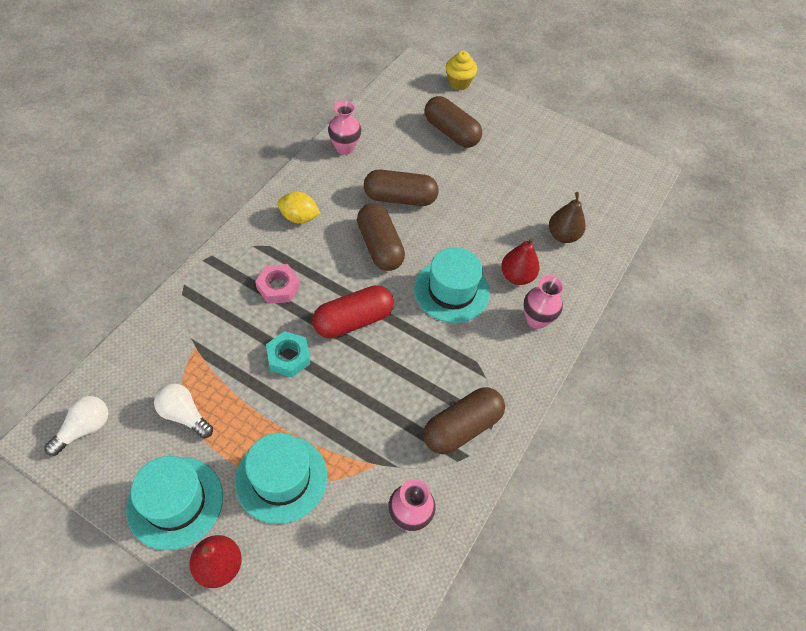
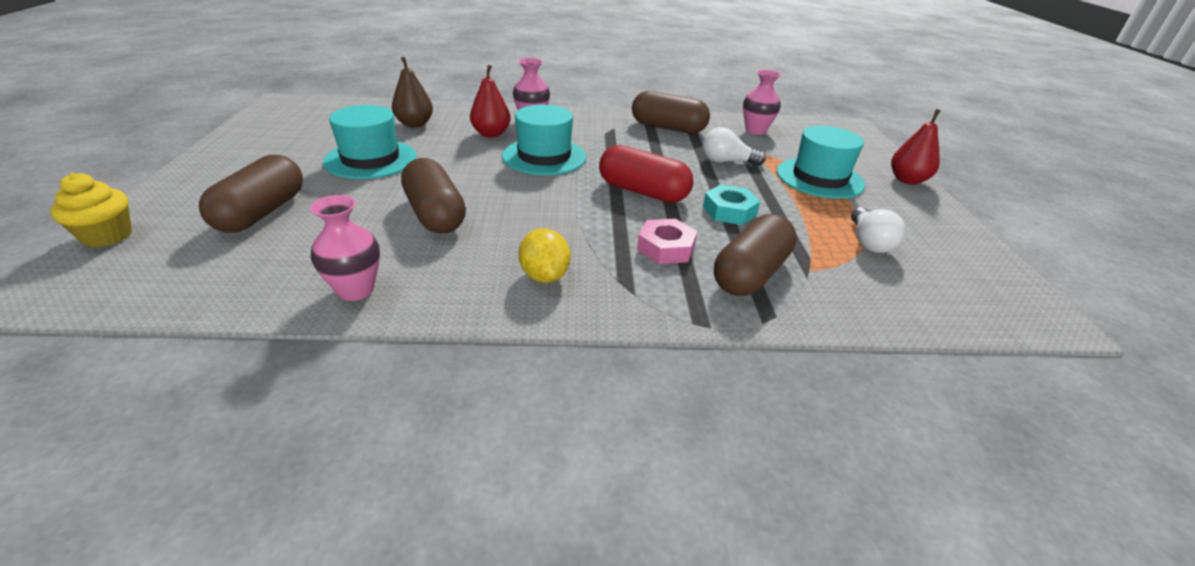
camera: 120 degrees left, 20 degrees down
(84, 429) = (989, 295): white light bulb -> white light bulb (726, 161)
(175, 502) = (919, 214): turquoise hat -> turquoise hat (370, 159)
(379, 246) = (530, 205): brown capsule -> brown capsule (750, 274)

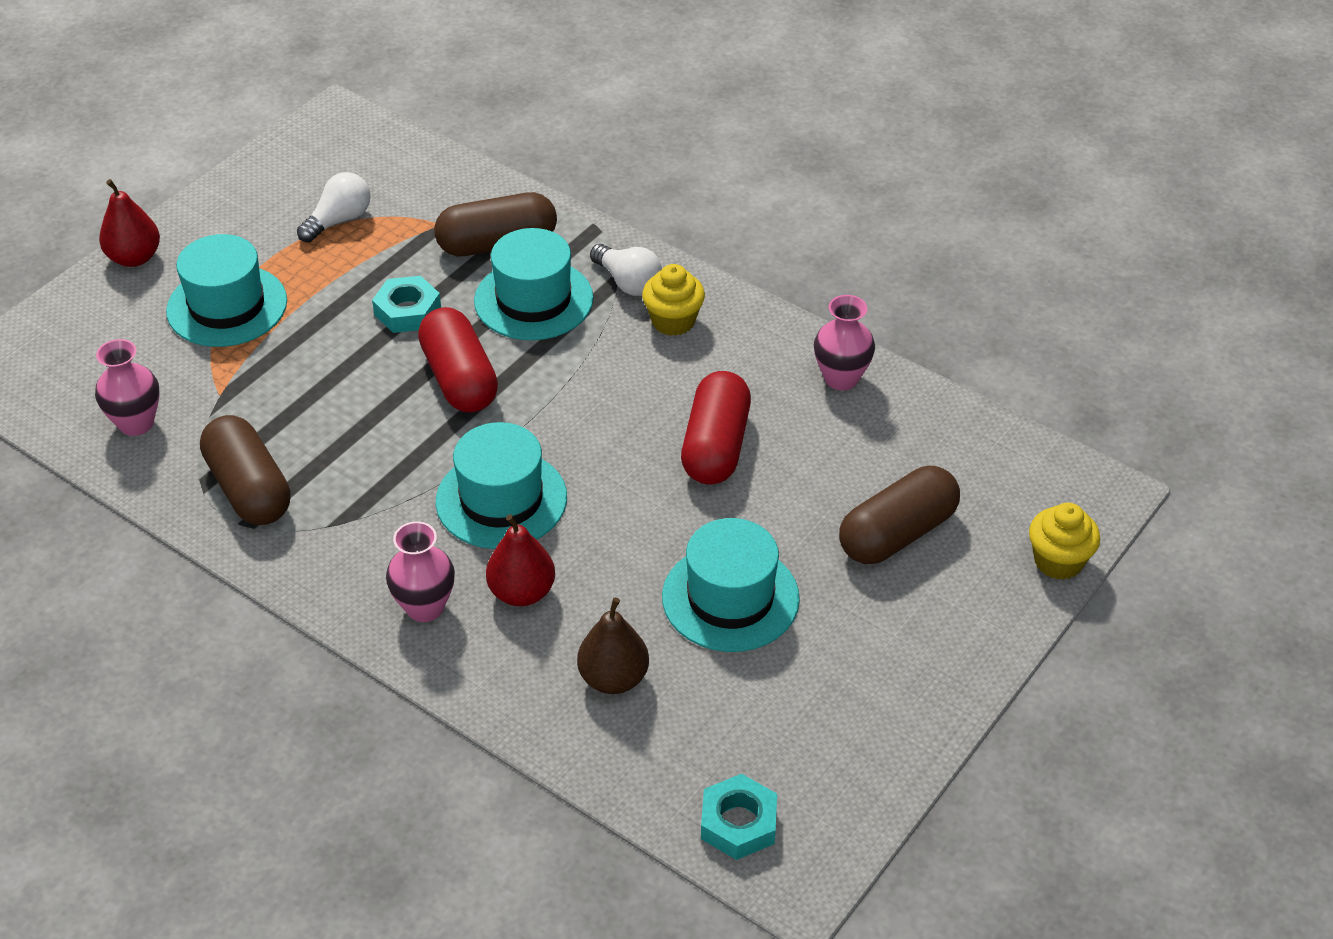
camera: 140 degrees left, 10 degrees up
(318, 107) = (738, 823): none -> turquoise nut
(435, 214) = (715, 446): brown capsule -> red capsule
(544, 276) = (673, 321): yellow lemon -> yellow cupcake
(666, 248) = (533, 300): pink nut -> turquoise hat
(726, 161) = (285, 382): white light bulb -> white light bulb (628, 282)

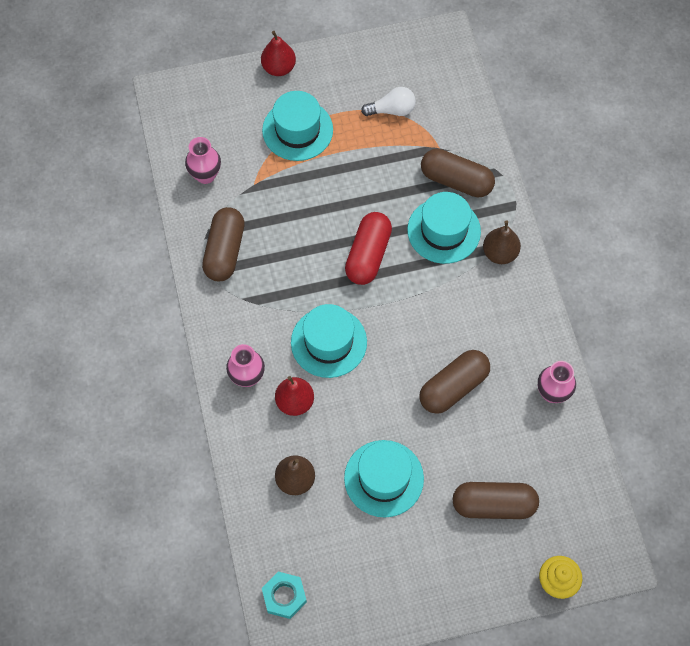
camera: 40 degrees right, 20 degrees up
(407, 311) = (378, 194): turquoise nut -> none
(628, 282) = (500, 253): white light bulb -> brown pear
(673, 321) = (500, 294): yellow cupcake -> none
(715, 446) = (453, 387): red capsule -> brown capsule

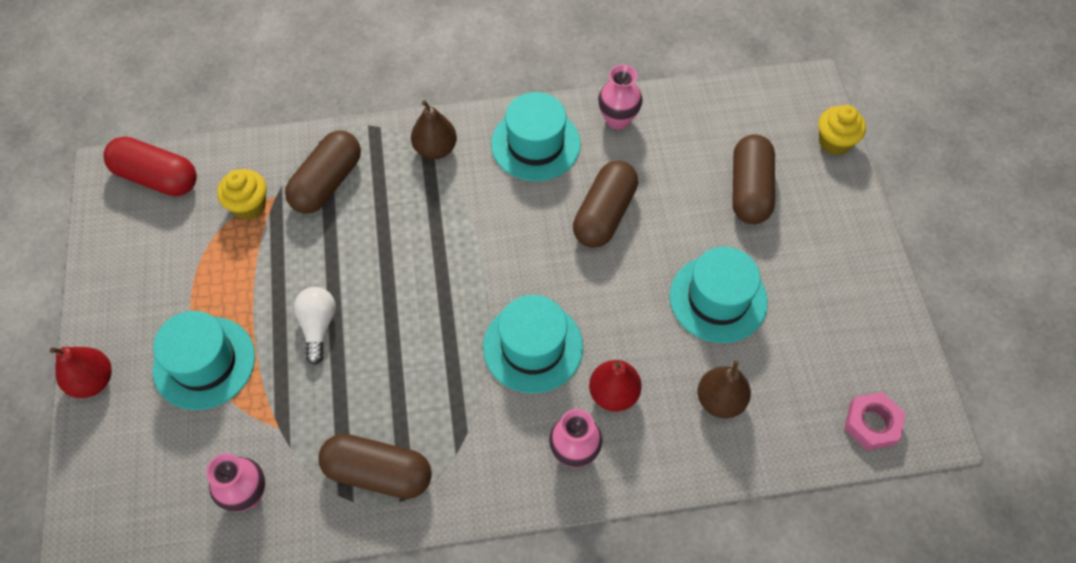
camera: 85 degrees left, 5 degrees down
(284, 596) = (872, 424): turquoise nut -> pink nut
(368, 255) = (415, 290): red capsule -> red capsule (157, 177)
(392, 110) = (205, 244): white light bulb -> white light bulb (318, 326)
(428, 132) = (249, 205): none -> yellow cupcake
(444, 230) = (394, 203): turquoise hat -> turquoise hat (535, 144)
(453, 387) = (604, 214): brown capsule -> brown capsule turned 60 degrees clockwise

